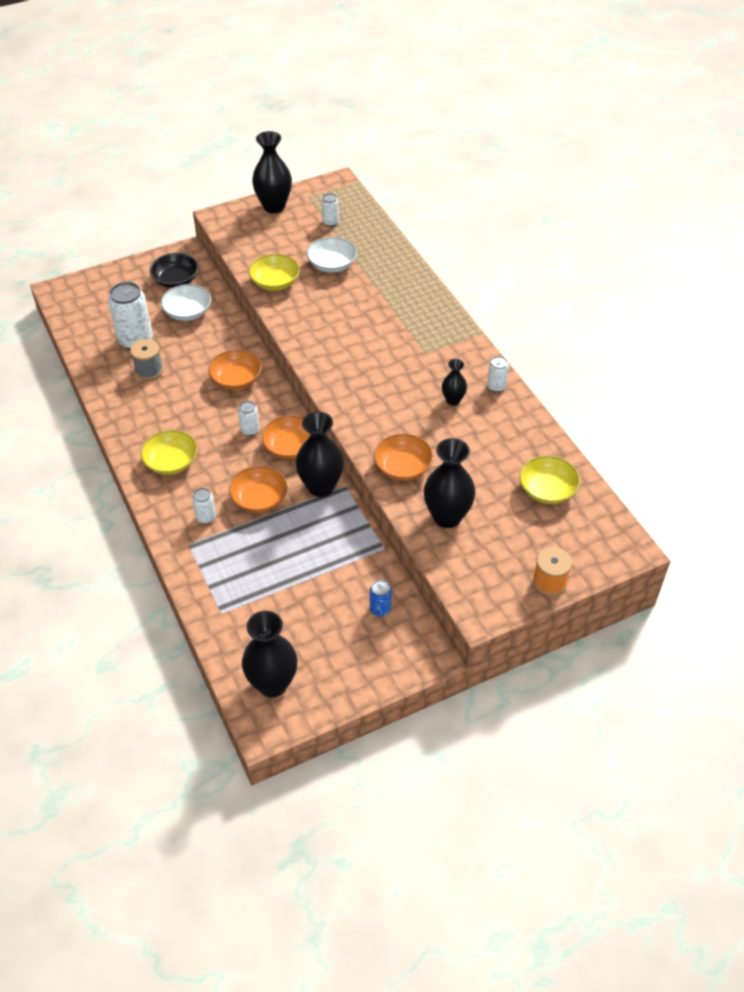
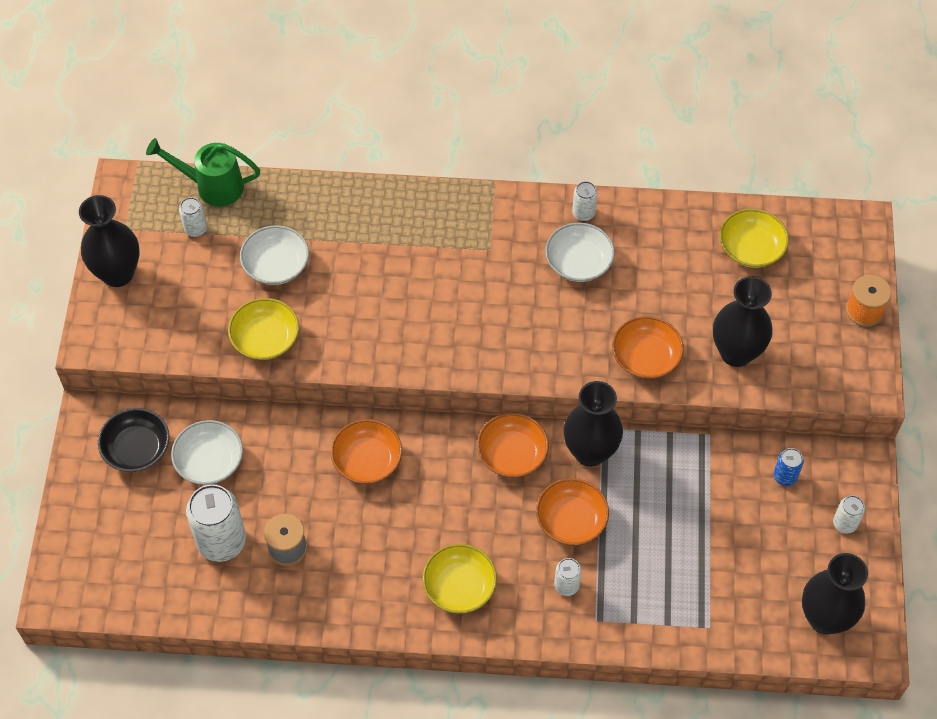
camera: 60 degrees left, 10 degrees up
(250, 430) = (460, 482): white can -> white can (845, 523)
(367, 216) = (212, 186): none -> green watering can
(453, 400) = (578, 262): black vase -> white bowl

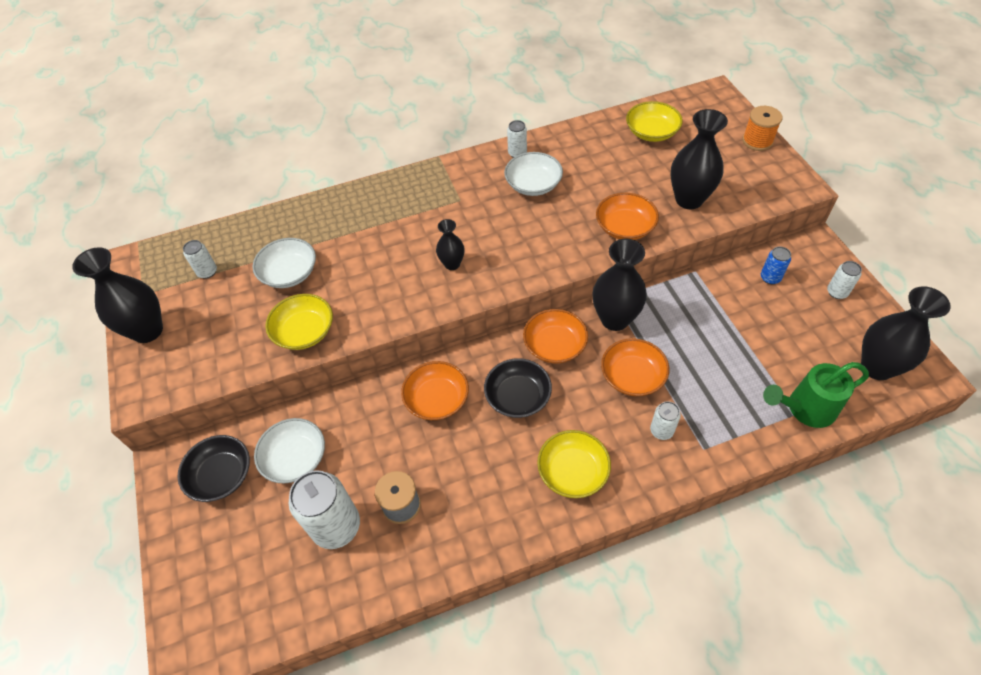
camera: 20 degrees left, 5 degrees down
(212, 186) = (210, 237): green watering can -> green watering can (805, 409)
(443, 324) = (452, 264): none -> black vase
(446, 491) = (518, 397): none -> black bowl

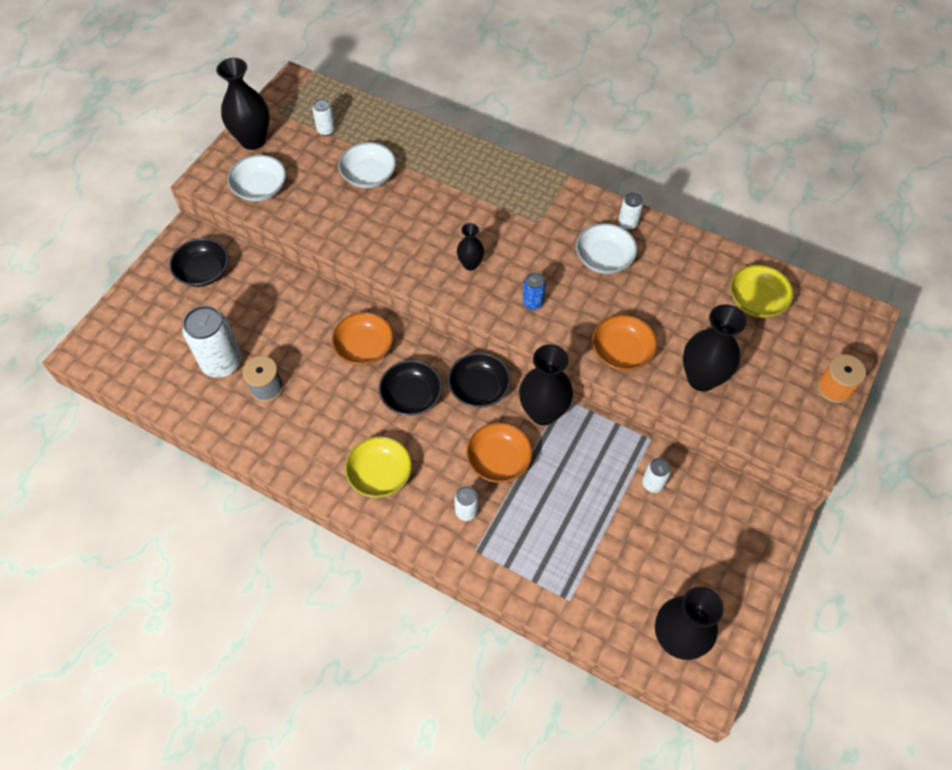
camera: 45 degrees right, 5 degrees up
(295, 458) = (249, 301): white bowl -> white bowl (260, 188)
(304, 331) = (330, 224): yellow bowl -> none
(554, 345) = (479, 388): orange bowl -> black bowl
(770, 278) = (699, 501): blue can -> blue can (532, 302)
(805, 409) = (580, 604): green watering can -> none
(837, 292) = (735, 563): white can -> white can (653, 483)

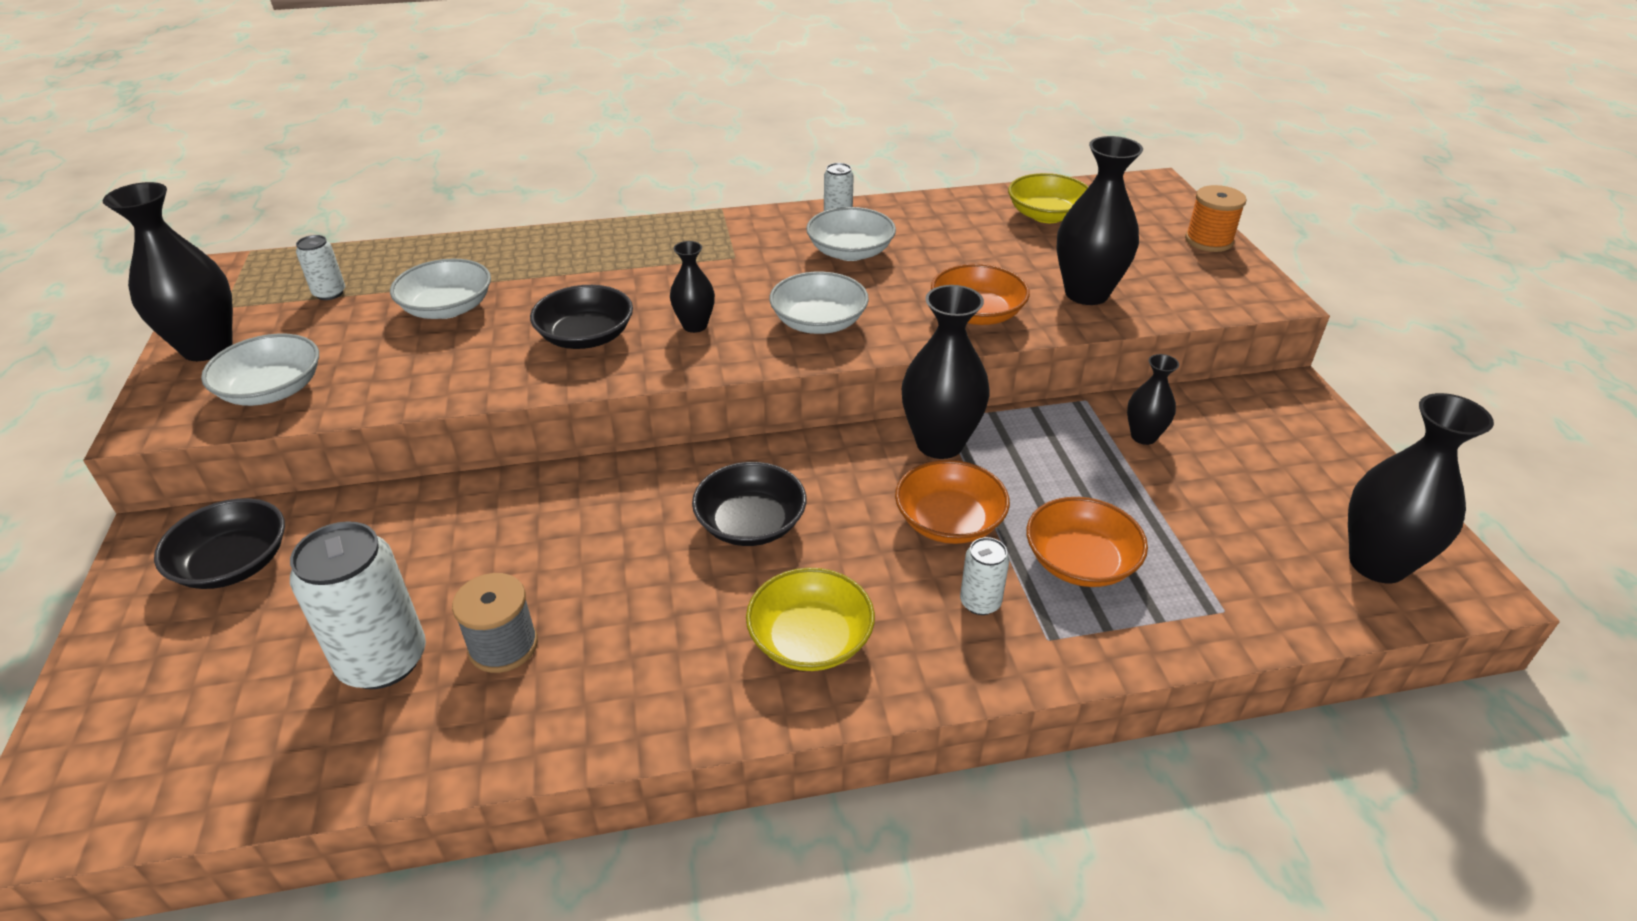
camera: 40 degrees left, 20 degrees down
(364, 347) = (618, 510): orange bowl -> orange bowl (1080, 562)
(479, 388) = (832, 465): black bowl -> black bowl (586, 337)
(532, 302) = (819, 322): blue can -> white bowl
(653, 483) = (1143, 436): white can -> black vase

